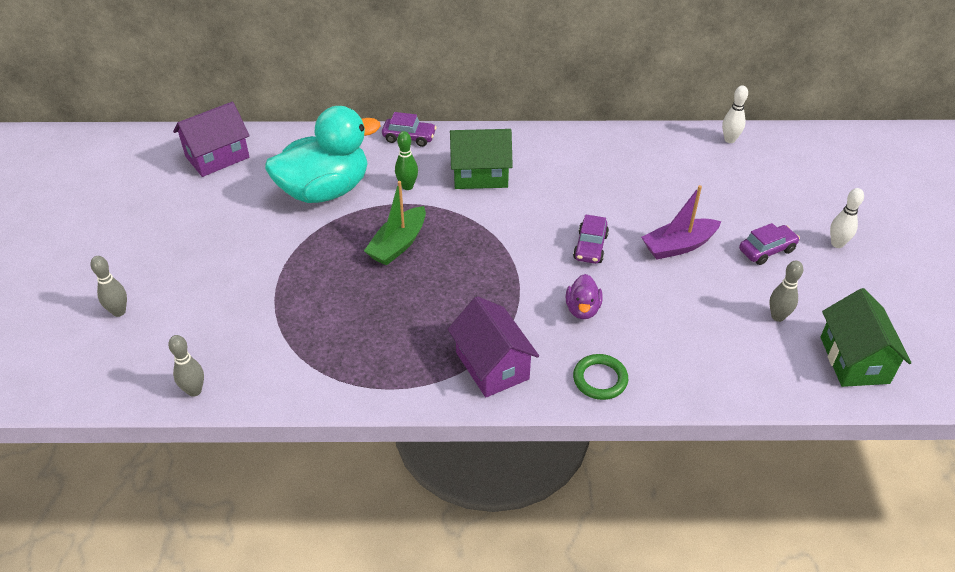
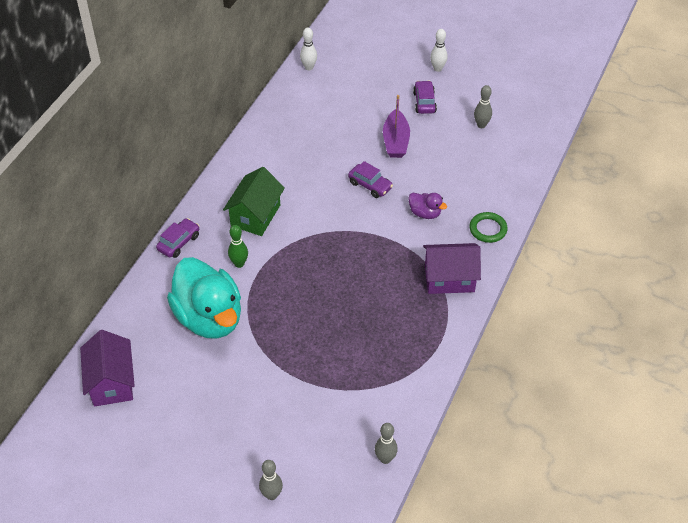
camera: 65 degrees left, 5 degrees up
(325, 190) = (209, 318): turquoise duck -> turquoise duck turned 150 degrees clockwise
(398, 244) = (302, 291): green boat -> none
(854, 360) = (530, 110): green house -> none

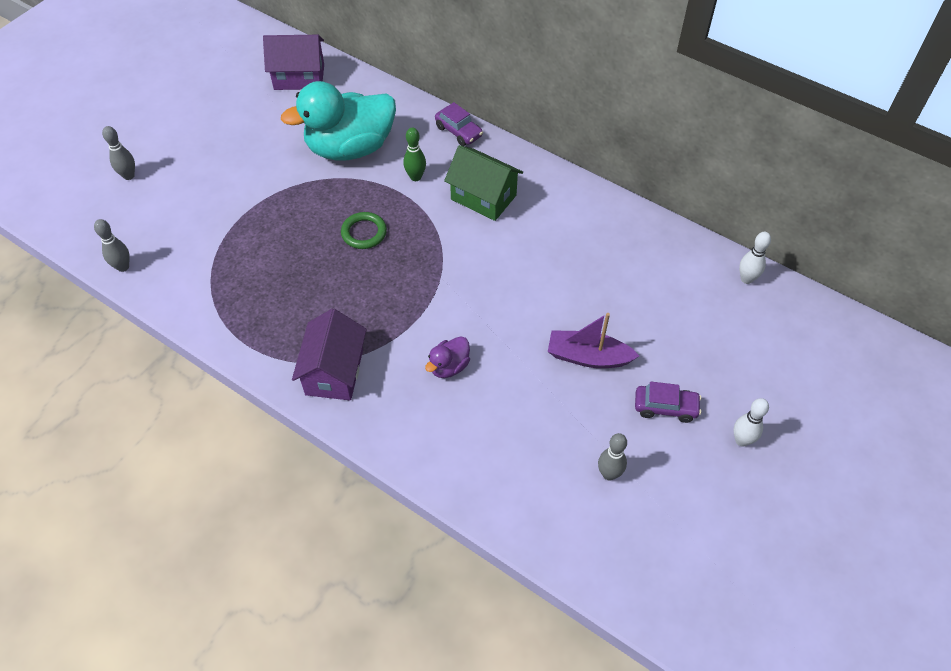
camera: 100 degrees right, 5 degrees up
(370, 185) = (510, 314): purple car -> none
(488, 229) = (403, 435): green ring -> green ring (364, 233)

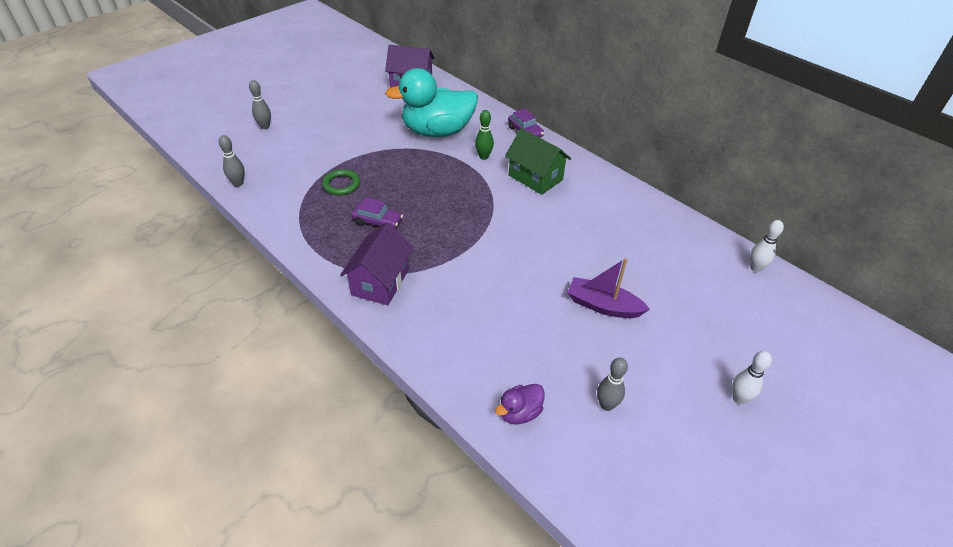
camera: 10 degrees right, 10 degrees down
(364, 233) = (432, 188): green ring -> green ring (341, 184)
(449, 366) = (478, 293): purple duck -> purple duck (520, 413)
(665, 407) = (668, 358): purple car -> purple car (378, 222)

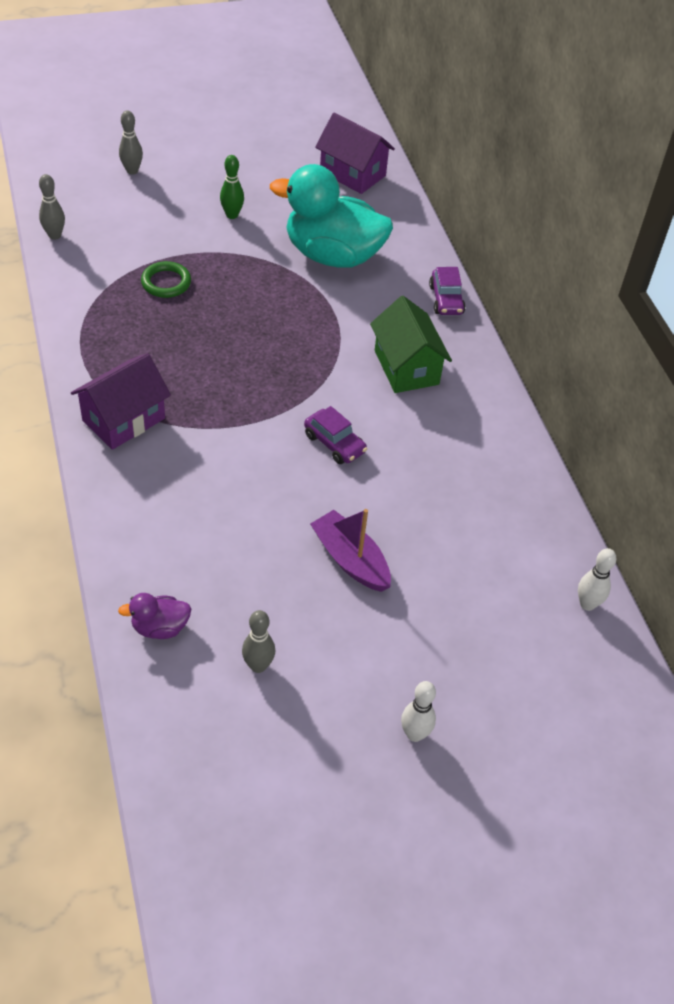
camera: 25 degrees right, 5 degrees up
(378, 222) = (172, 347): purple car -> purple car (334, 443)
(483, 157) = (363, 313): green bowling pin -> green bowling pin (232, 215)

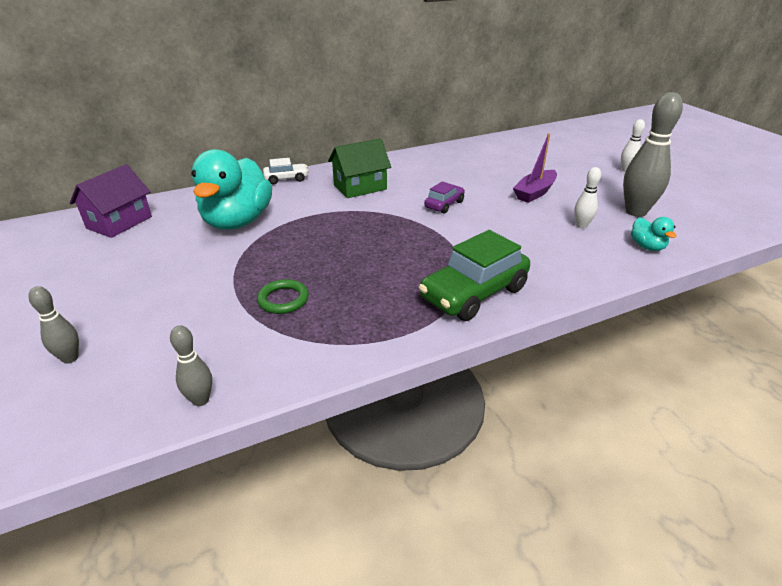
camera: 95 degrees left, 15 degrees down
(124, 419) = (474, 293): purple house -> green car
(160, 627) = (647, 246): purple duck -> turquoise duck
(232, 215) = (174, 276): green bowling pin -> none
(258, 666) = (635, 212): grey bowling pin -> grey bowling pin, size x1.96
(446, 300) = (286, 179): purple car -> white car
(587, 604) = (510, 139): white bowling pin -> white bowling pin (581, 225)

